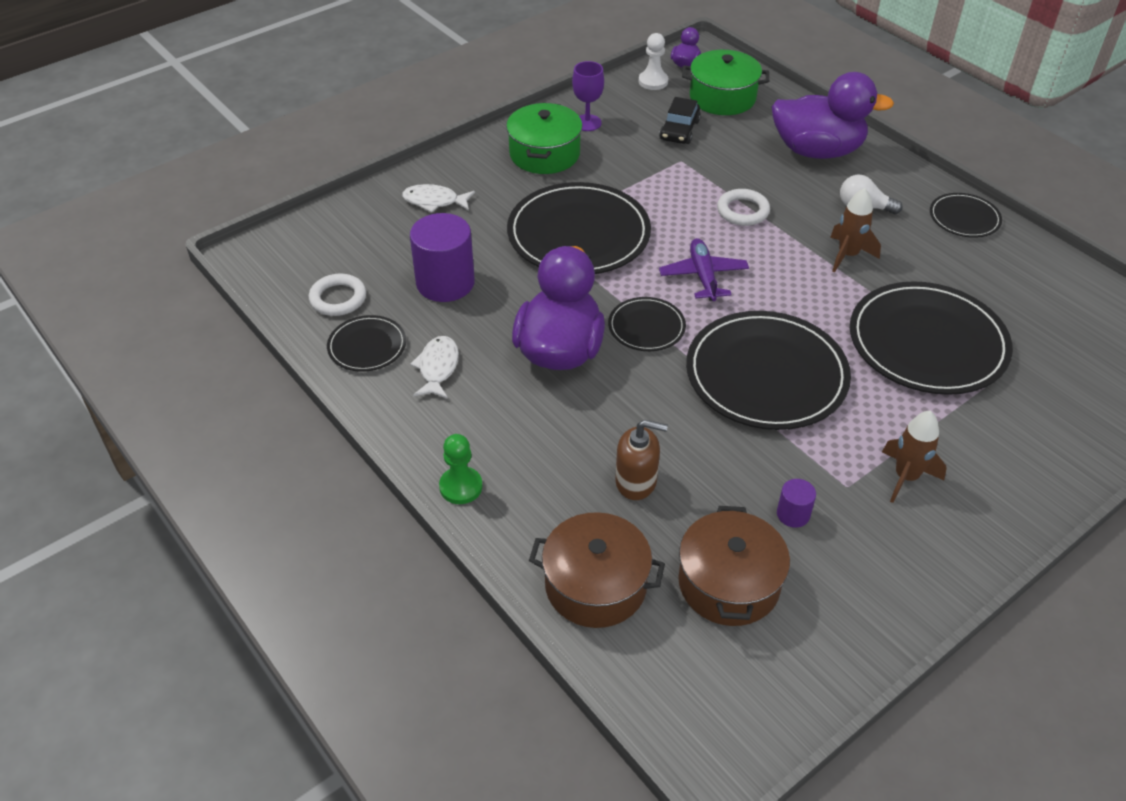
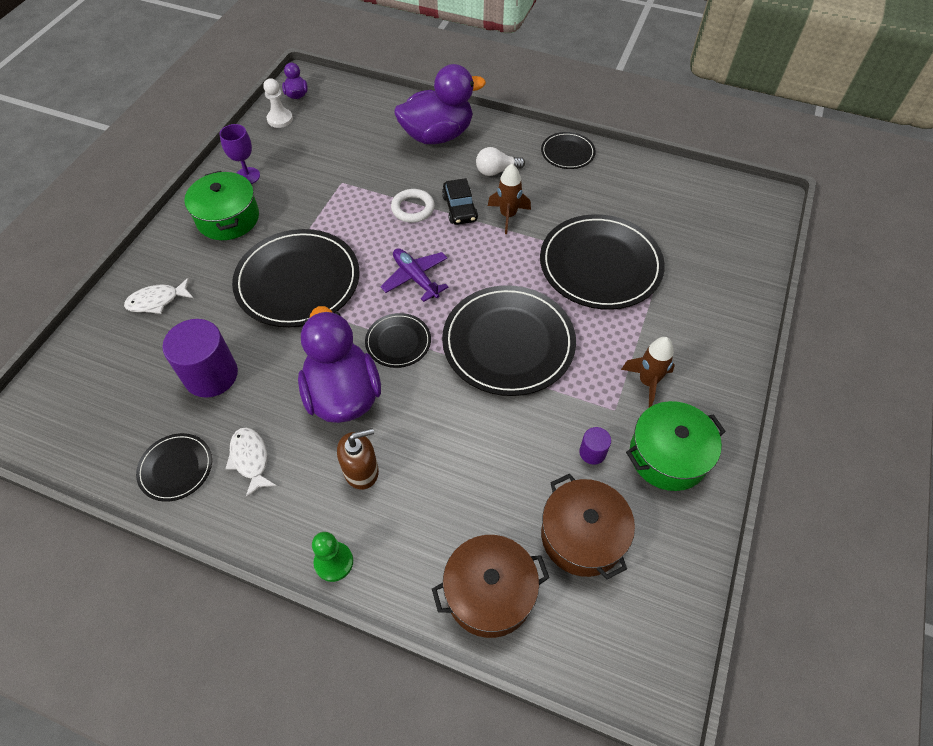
camera: 30 degrees left, 10 degrees up
(338, 298) = (122, 433): white ring -> none
(636, 481) = (467, 483): brown soap dispenser -> brown soap dispenser (361, 471)
(679, 130) = (325, 155): black car -> black car (459, 208)
(722, 97) = (342, 114): green pot -> green pot (668, 455)

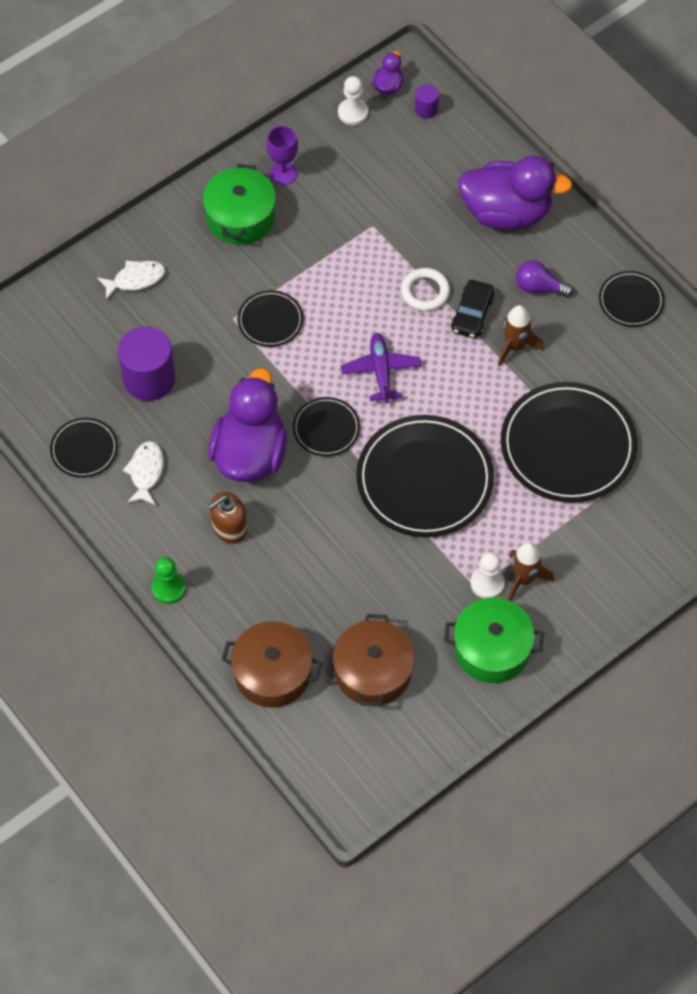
camera: 30 degrees right, 5 degrees up
(157, 301) = (135, 279): white fish -> white fish turned 150 degrees clockwise
(298, 281) = (270, 320): black plate -> black plate, size x0.50
(361, 471) = (229, 528): brown soap dispenser -> brown soap dispenser turned 135 degrees clockwise
(496, 171) = (539, 287): white light bulb -> purple light bulb
(592, 452) = (429, 613): purple cylinder -> purple cylinder (426, 109)
(621, 401) = (487, 583): none -> white pawn

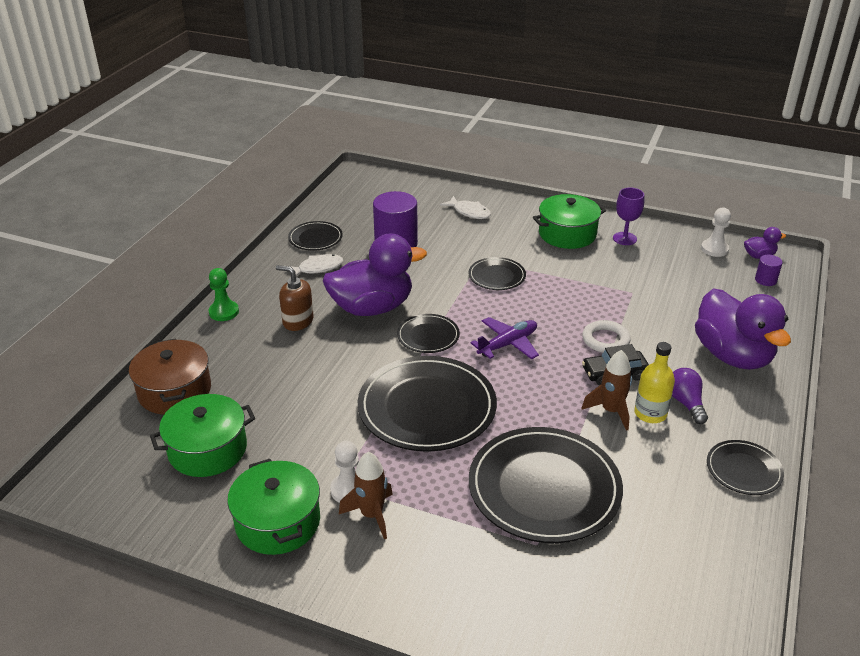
camera: 60 degrees right, 25 degrees down
(373, 671) = (207, 449): brown pot -> green pot
(535, 320) = (650, 413): none -> yellow bottle

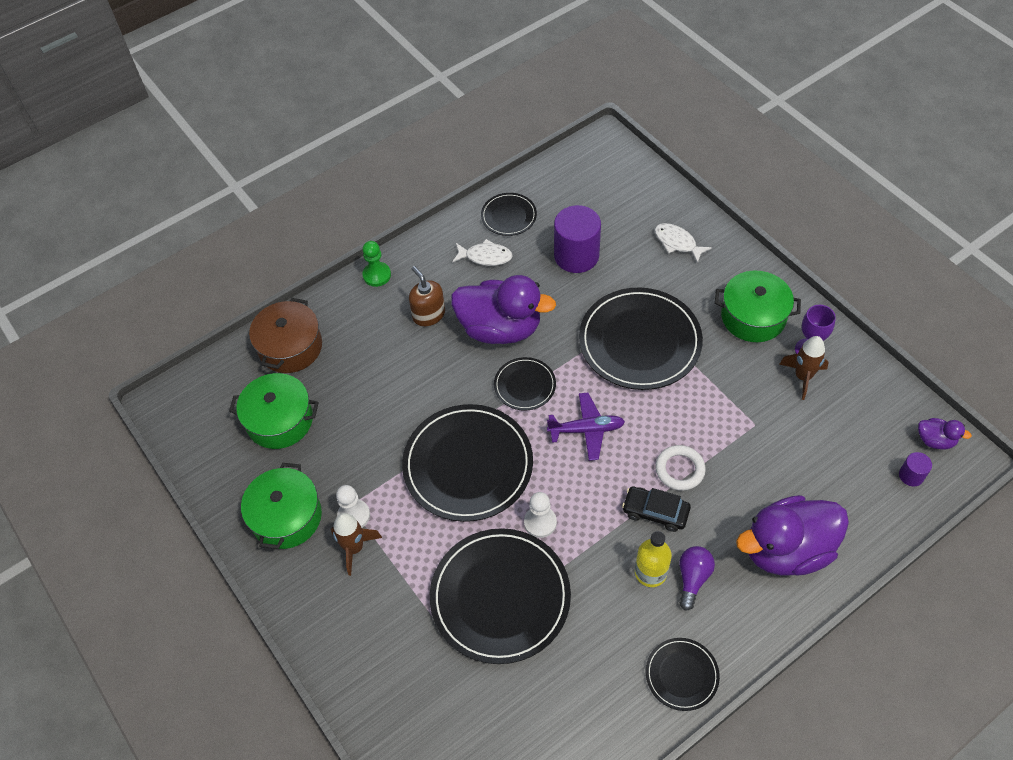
camera: 35 degrees right, 20 degrees up
(469, 212) = (677, 243): white fish -> white fish turned 150 degrees clockwise
(497, 276) = (639, 341): black plate -> black plate, size x2.01
(611, 411) = (618, 551): brown rocket -> brown rocket (803, 377)
(714, 249) = (893, 408): white pawn -> white pawn (540, 522)
(732, 355) = (786, 550): purple duck -> purple duck turned 60 degrees clockwise

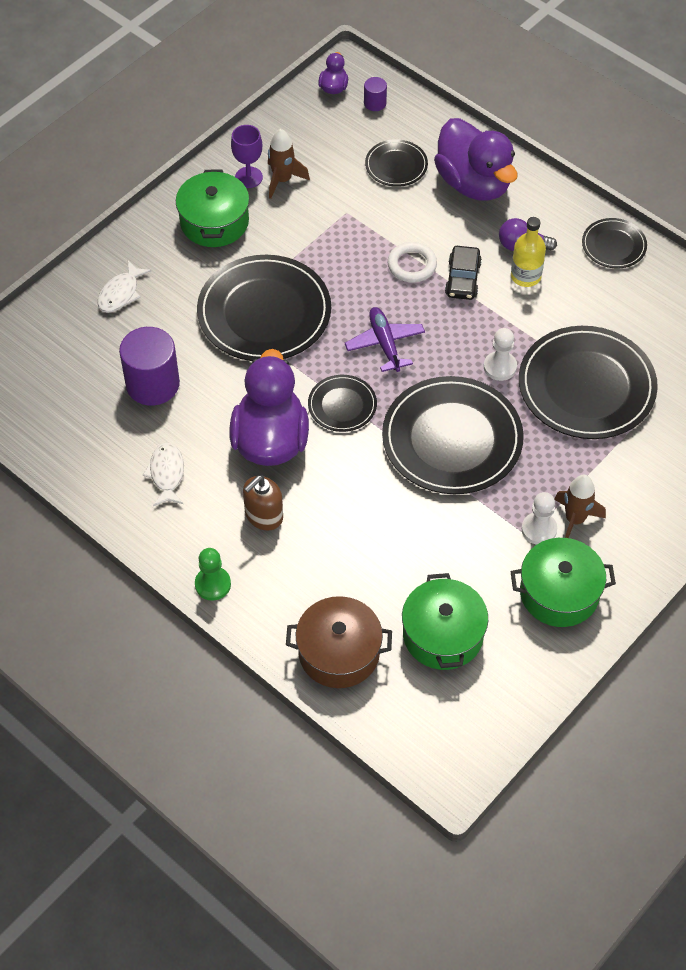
camera: 105 degrees left, 0 degrees up
(509, 216) = (98, 461): black plate -> black plate (396, 165)

